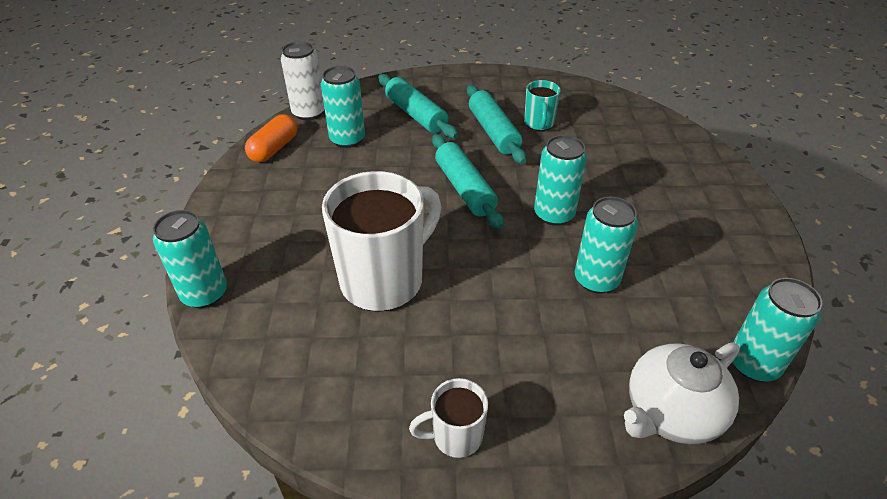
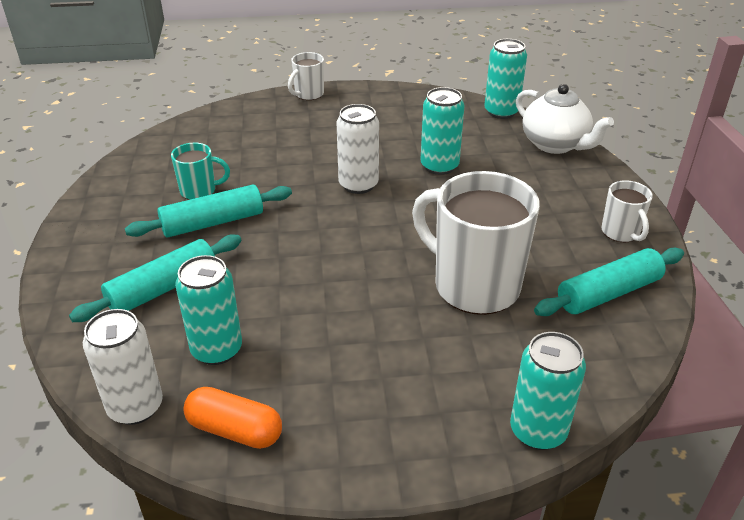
camera: 95 degrees left, 5 degrees down
(464, 189) = (322, 240): turquoise rolling pin -> turquoise rolling pin (608, 293)
(554, 214) = (358, 184): turquoise can -> white can
(737, 185) = (308, 94): none -> white mug

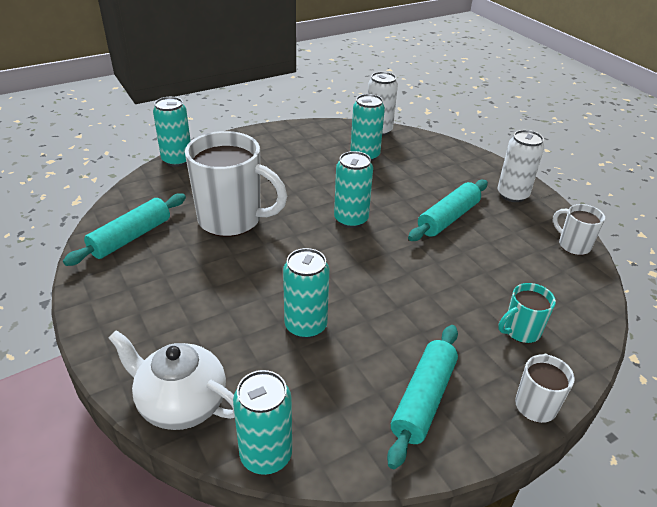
camera: 155 degrees right, 0 degrees up
(163, 288) = (428, 174): turquoise rolling pin -> turquoise rolling pin (423, 400)
(199, 191) = (489, 240): turquoise mug -> turquoise mug (521, 331)
(234, 430) = (325, 132): orange capsule -> none
(326, 249) = (351, 219): none -> turquoise can
(358, 184) = (369, 281): white can -> white can (512, 195)
(621, 233) = (113, 293): white mug -> white mug (573, 245)

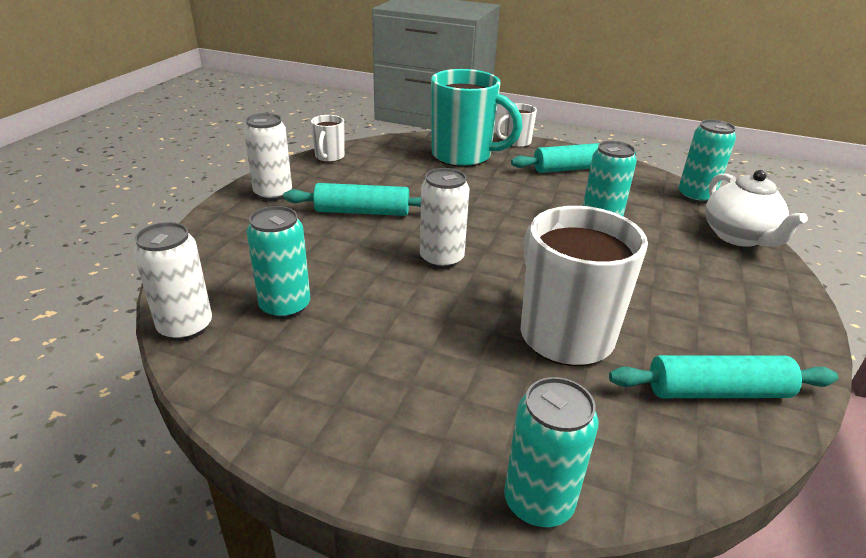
camera: 130 degrees left, 5 degrees down
(351, 219) = (441, 259): turquoise can -> white can
(521, 331) = (463, 156): turquoise mug -> turquoise mug, size x2.07

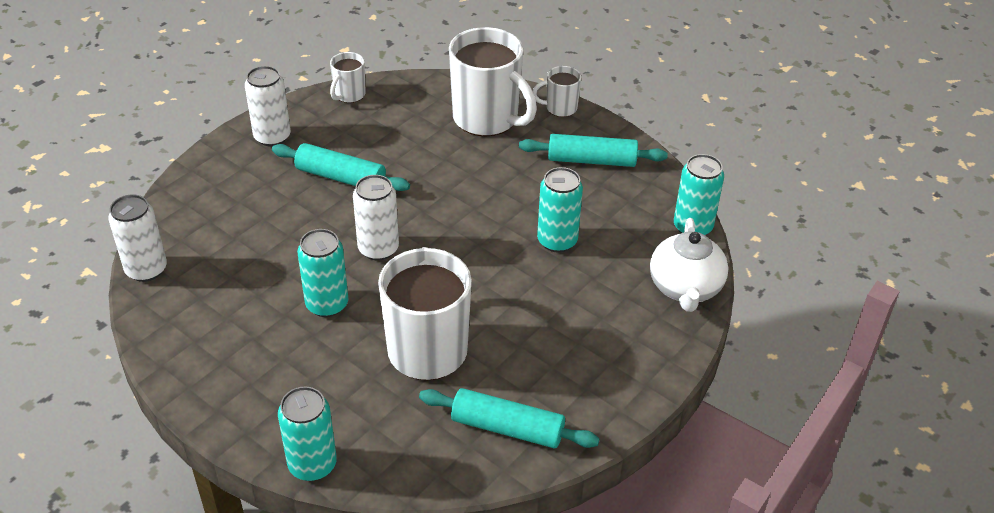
camera: 20 degrees right, 10 degrees up
(285, 306) = (225, 268): turquoise can -> turquoise can (327, 304)
(463, 156) = (487, 119): turquoise mug -> white mug

